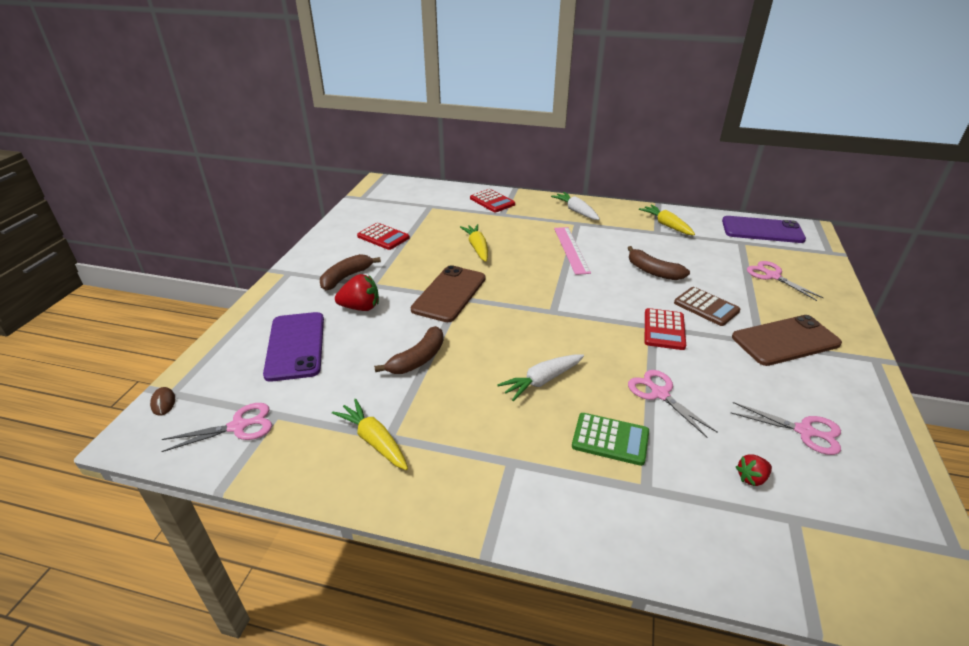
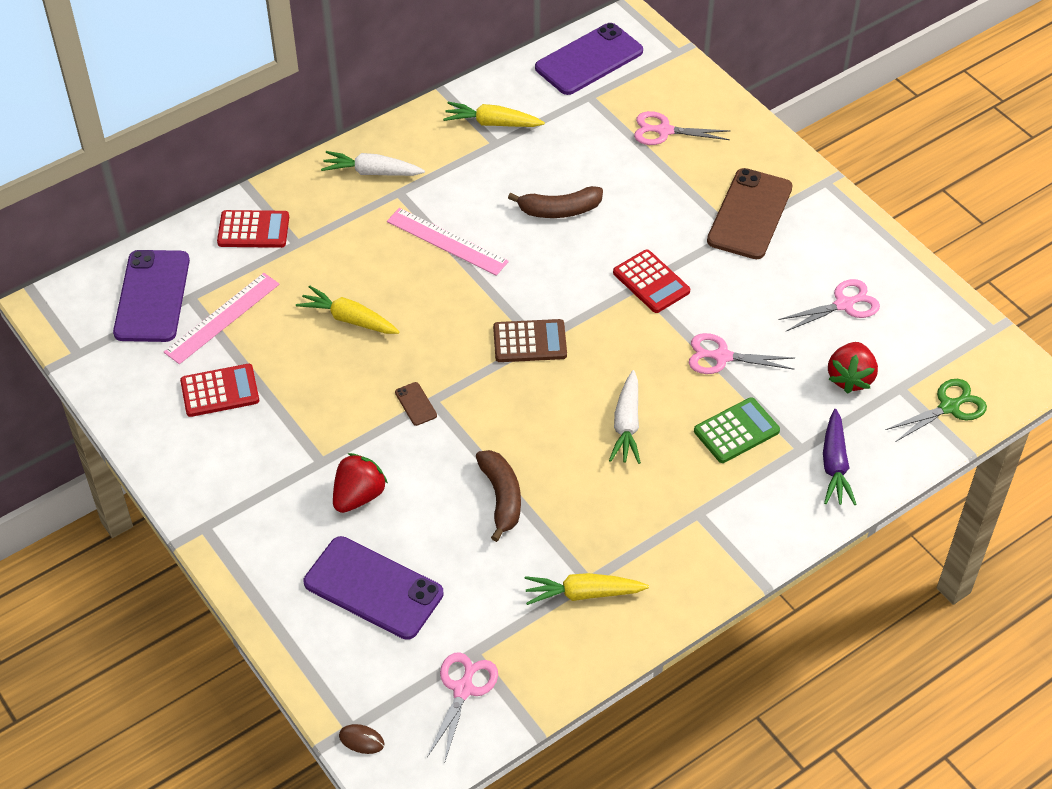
camera: 50 degrees left, 15 degrees up
(346, 277) = (278, 477): brown banana -> none
(417, 198) = (152, 296): none -> purple phone
(429, 218) = (222, 318): none -> pink ruler
(449, 294) = (415, 404): brown phone -> brown phone, size x0.41
(660, 522) = (834, 465): none -> purple carrot
(706, 307) = (653, 223): brown calculator -> brown calculator (530, 342)
(751, 478) = (850, 378): red strawberry -> red strawberry, size x1.69
(833, 572) = (949, 407): none -> green scissors

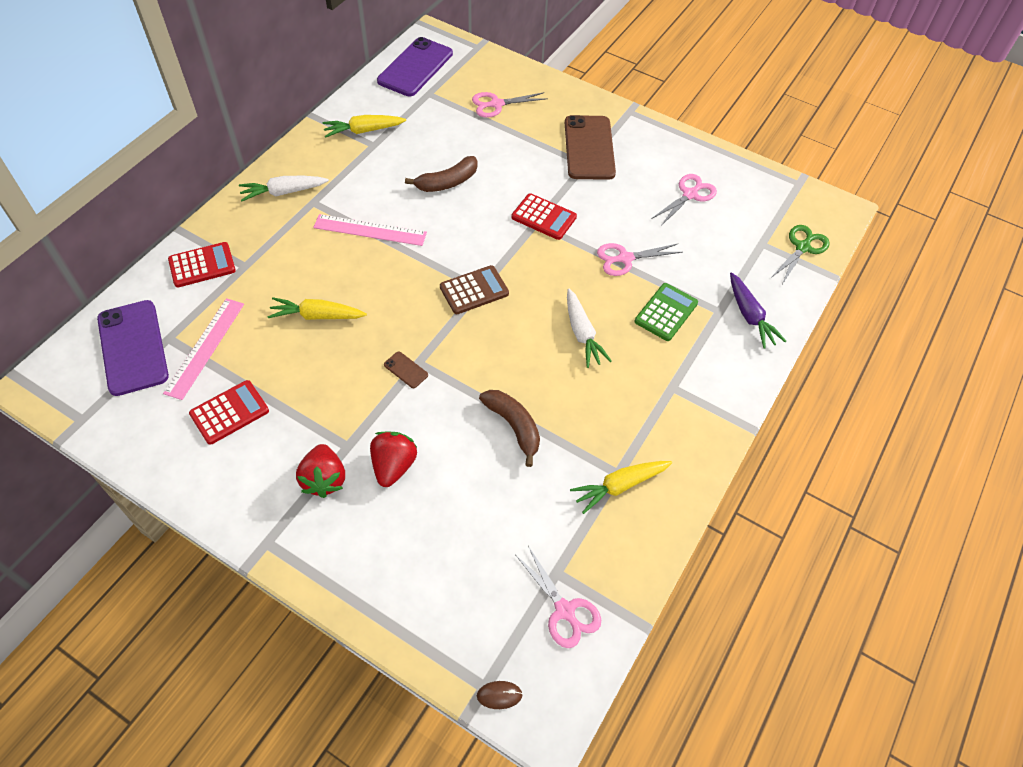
camera: 25 degrees left, 5 degrees up
(373, 588) = (444, 545): purple phone -> none
(463, 689) = (564, 610): pink scissors -> pink scissors turned 150 degrees clockwise
(850, 378) = (724, 247): red strawberry -> red strawberry (324, 479)

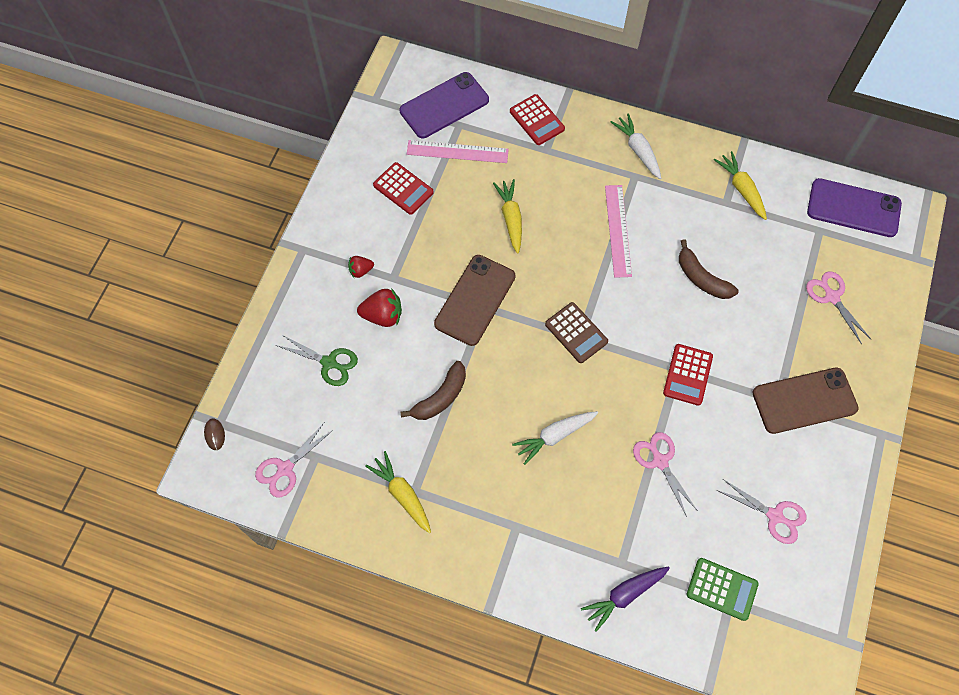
camera: 80 degrees right, 10 degrees up
(324, 479) = (361, 270): red strawberry -> red strawberry, size x0.59
(406, 370) = (475, 300): brown phone -> brown phone, size x2.45
(666, 312) = (603, 510): green calculator -> green calculator (722, 589)
(802, 247) = (740, 648): green scissors -> green scissors (329, 363)

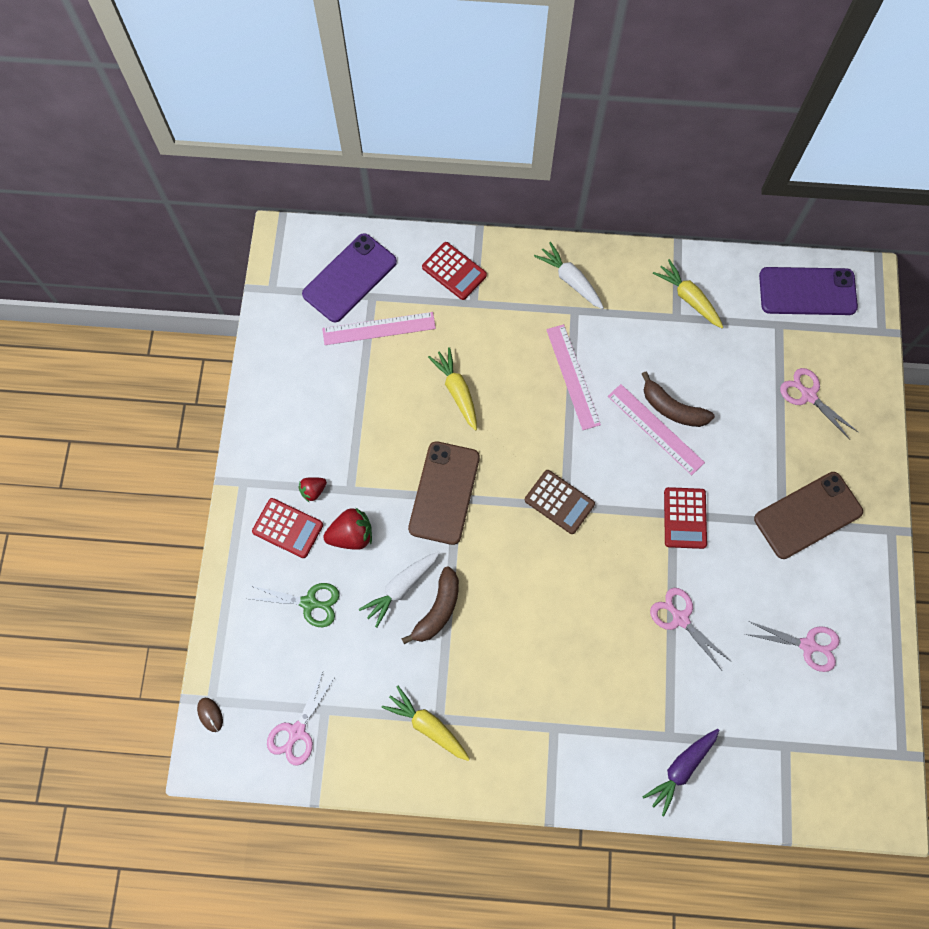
camera: 15 degrees left, 5 degrees up
(403, 189) = (332, 386): red calculator -> red calculator (288, 528)
(554, 436) = (567, 620): white carrot -> white carrot (401, 587)
(681, 292) = (655, 429): none -> pink ruler
(722, 589) = (775, 736): green calculator -> none

